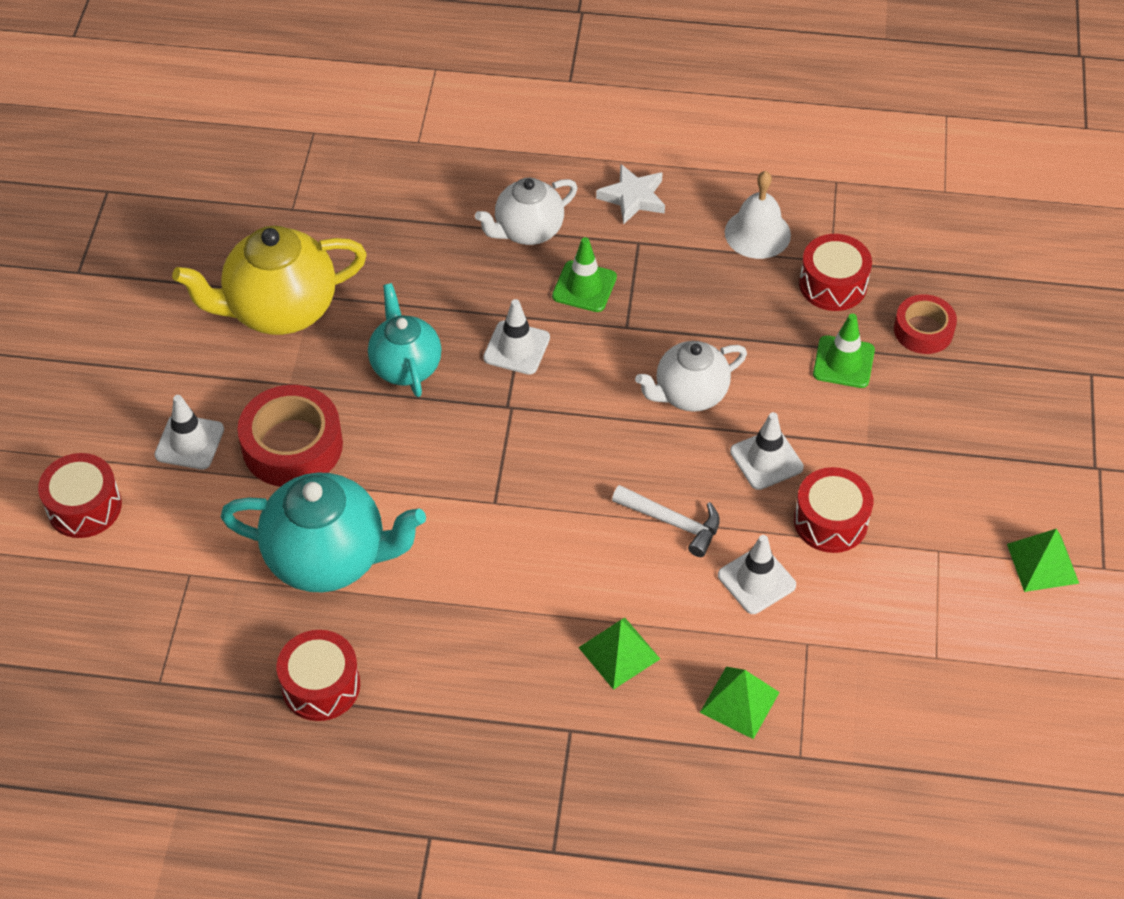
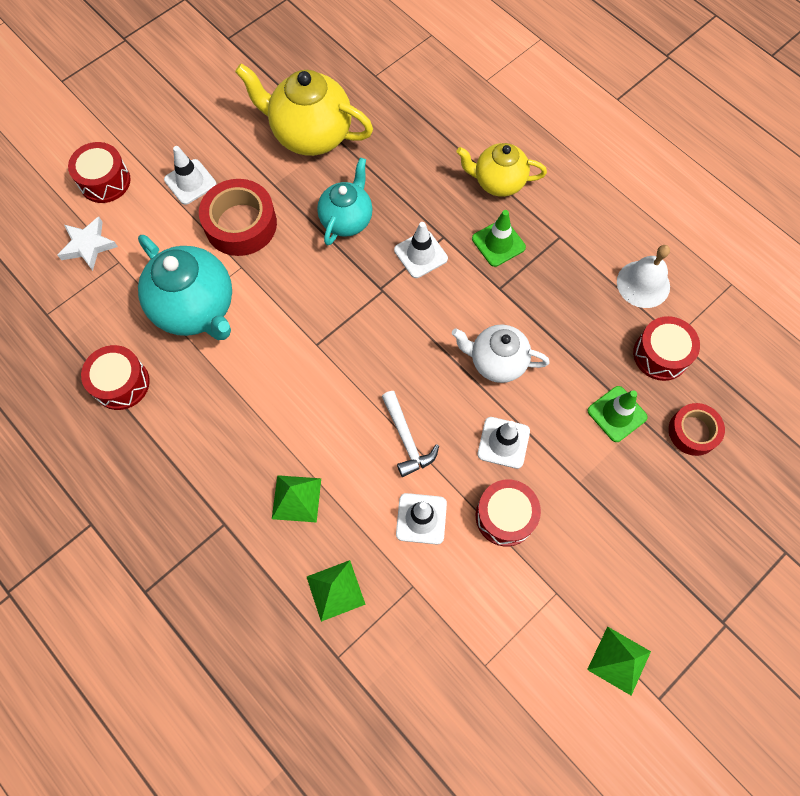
camera: 40 degrees right, 15 degrees up
(528, 231) = (498, 182): white teapot -> yellow teapot
(633, 198) = (584, 204): white star -> white star (88, 245)

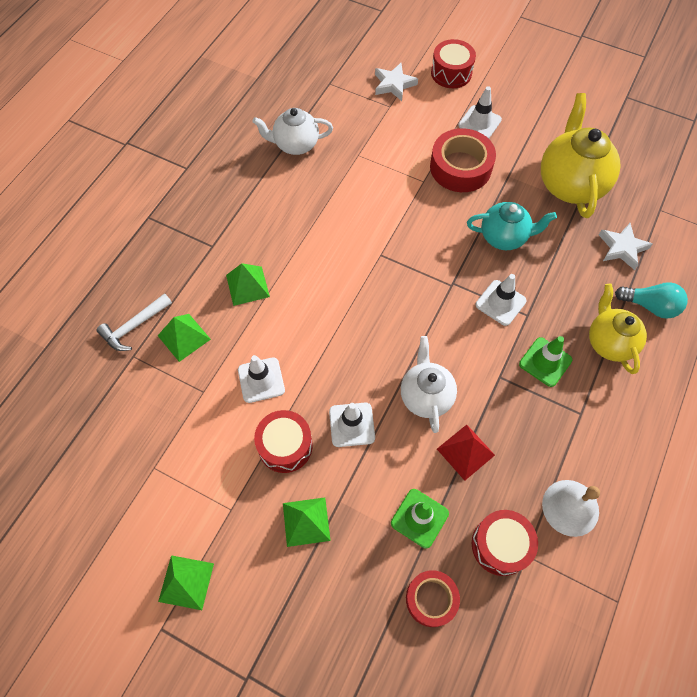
camera: 70 degrees right, 5 degrees down
(121, 383) = (295, 145): red drum -> white teapot
(196, 308) = (374, 166): turquoise teapot -> none
(404, 126) = (622, 248): none -> white star
(406, 439) = (325, 347): white hammer -> white hammer (134, 326)
(474, 133) = (650, 306): none -> turquoise light bulb
(565, 348) = (465, 452): none -> red pyramid
(590, 520) = (306, 521): none -> green pyramid

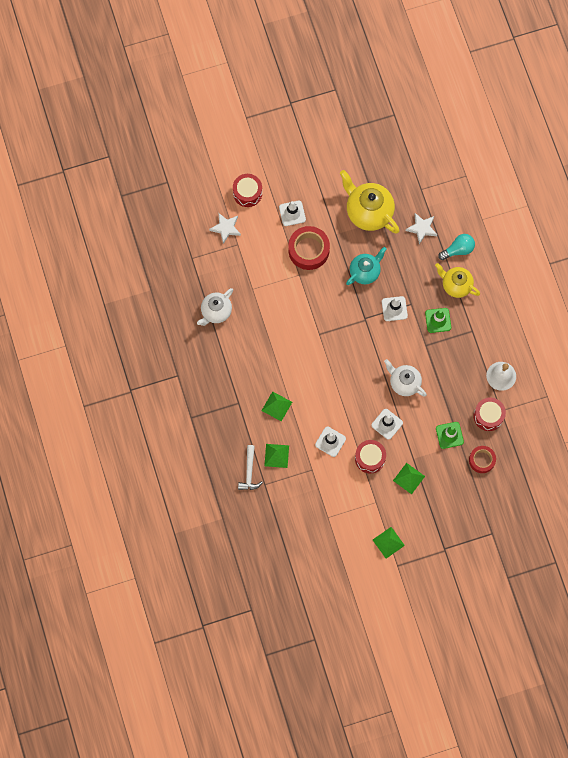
camera: 45 degrees left, 10 degrees up
(465, 452) = (442, 391): red pyramid -> none

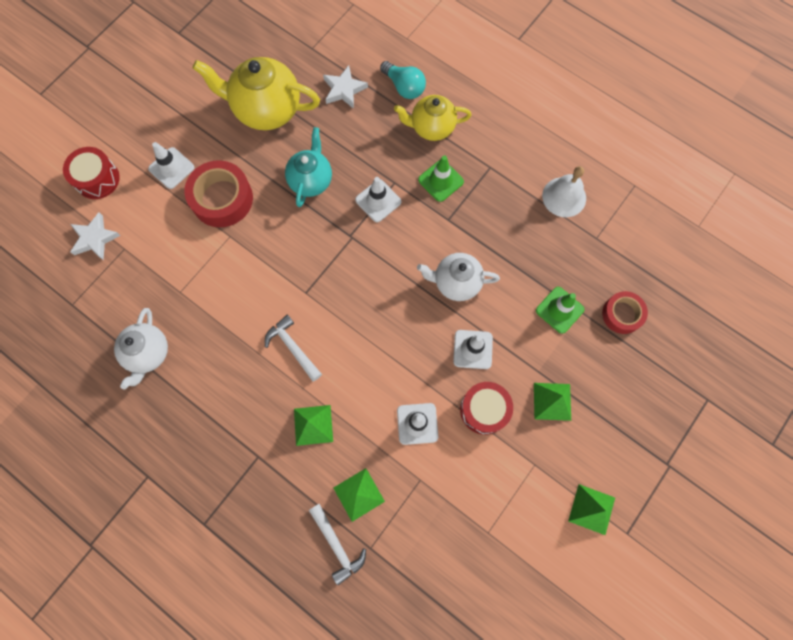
camera: 35 degrees left, 0 degrees up
(293, 359) = (293, 347): none -> white hammer
(458, 250) = (404, 87): turquoise light bulb -> turquoise light bulb turned 105 degrees clockwise
(488, 416) = (587, 254): red drum -> none

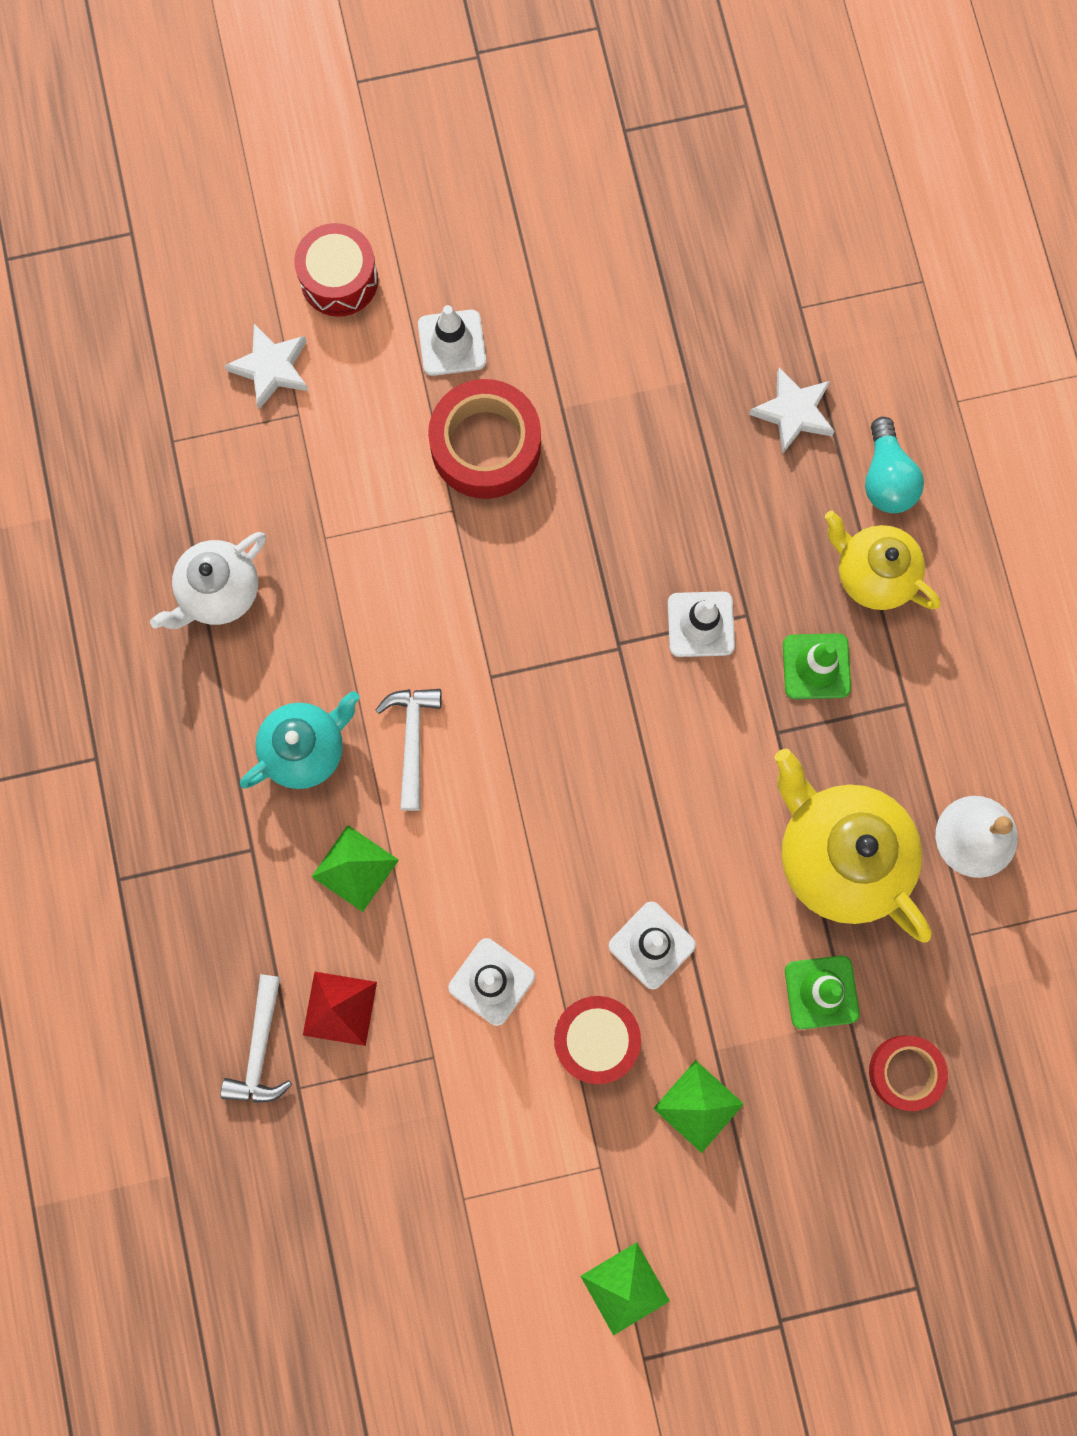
camera: 40 degrees right, 5 degrees up
(266, 110) = (655, 357): yellow teapot -> yellow teapot (838, 855)
(311, 180) = (631, 517): turquoise teapot -> turquoise teapot (306, 749)
(359, 494) = (340, 1008): green pyramid -> red pyramid
(456, 283) = (709, 833): white teapot -> none

